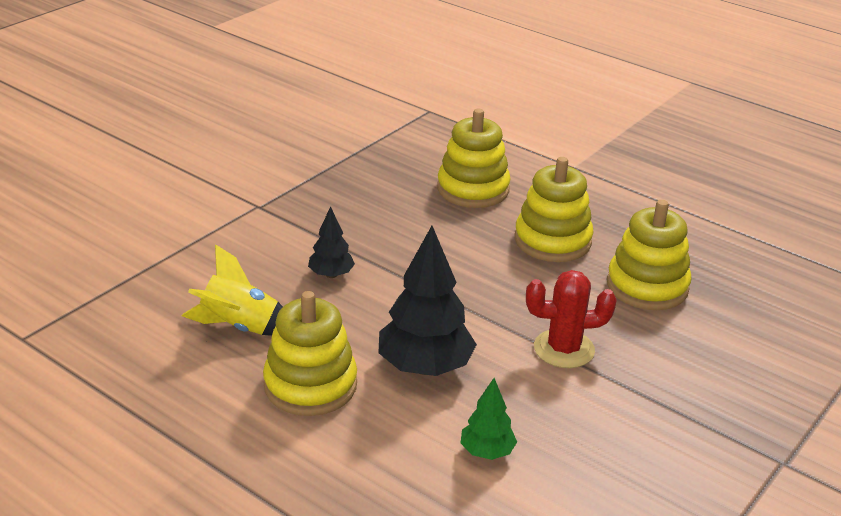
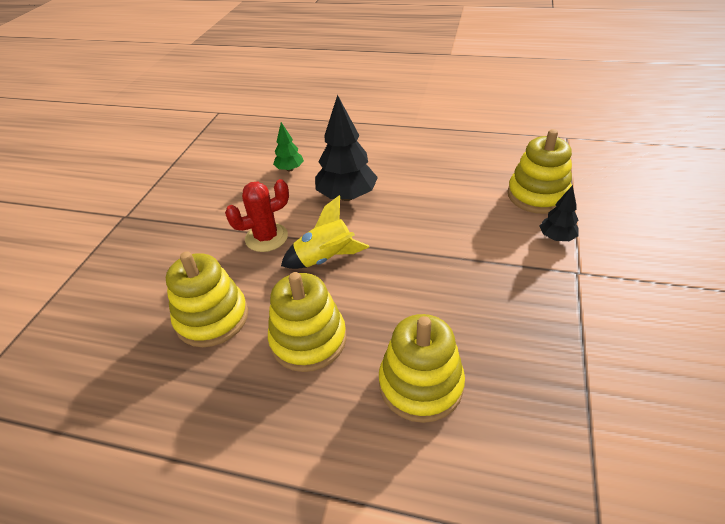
camera: 160 degrees right, 10 degrees up
(240, 327) = (470, 180): yellow rocket -> yellow rocket (326, 259)
(310, 385) = (400, 167): yellow stacking toy -> yellow stacking toy (537, 195)
(331, 275) = (456, 233): black tree -> black tree (556, 237)

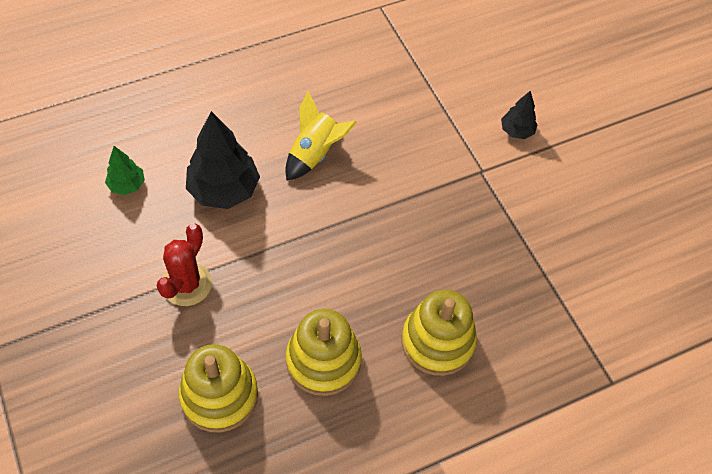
camera: 45 degrees left, 15 degrees up
(326, 259) = (268, 274): yellow rocket -> yellow rocket (315, 154)
(537, 195) = (401, 99): yellow stacking toy -> none
(556, 237) = (445, 142): black tree -> black tree (516, 131)

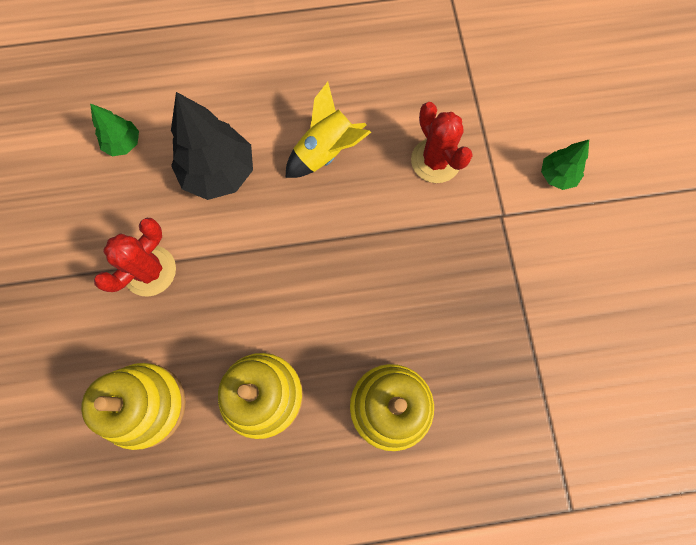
camera: 20 degrees right, 15 degrees up
(412, 140) = (435, 161): none -> red cactus
(516, 131) = (557, 176): black tree -> green tree

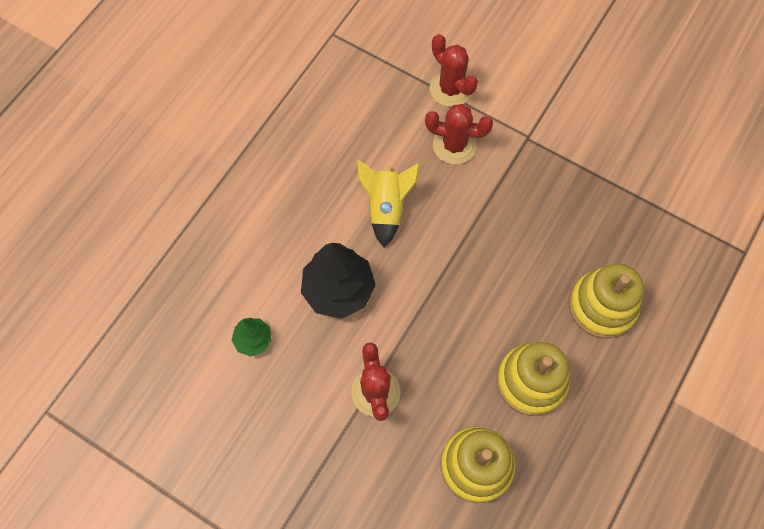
camera: 50 degrees left, 5 degrees down
(487, 117) = (450, 89): none -> red cactus
(557, 176) = (528, 84): green tree -> none

